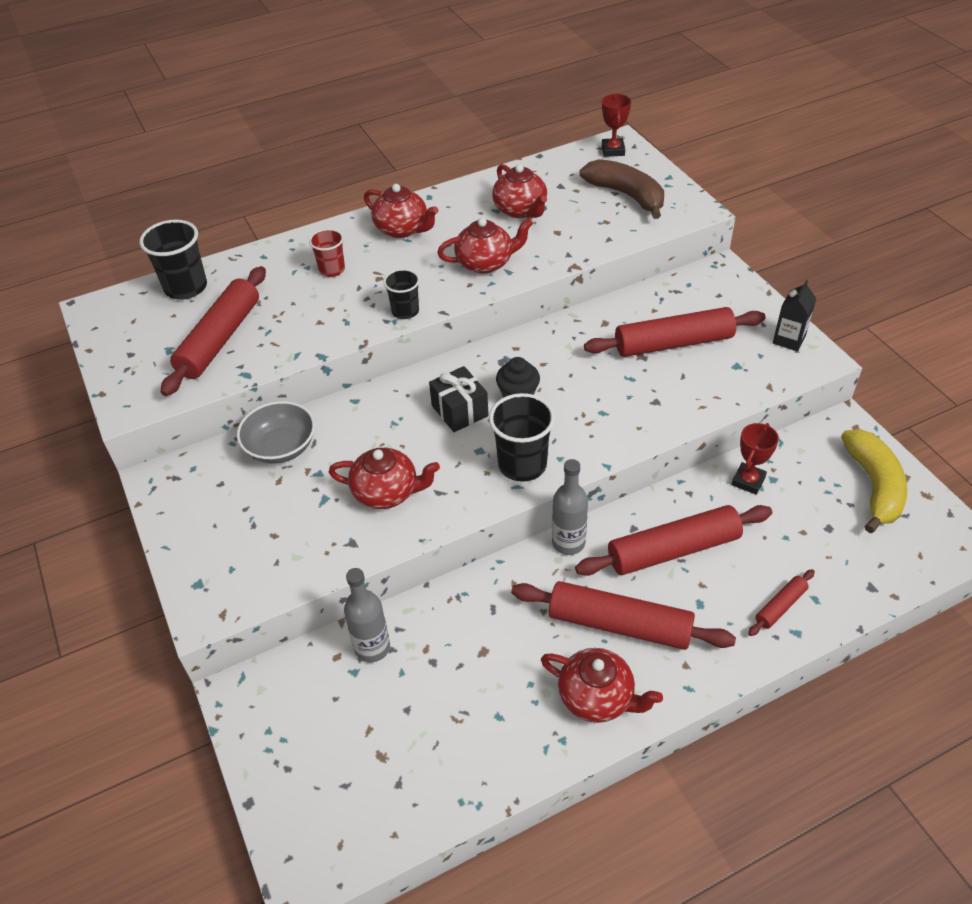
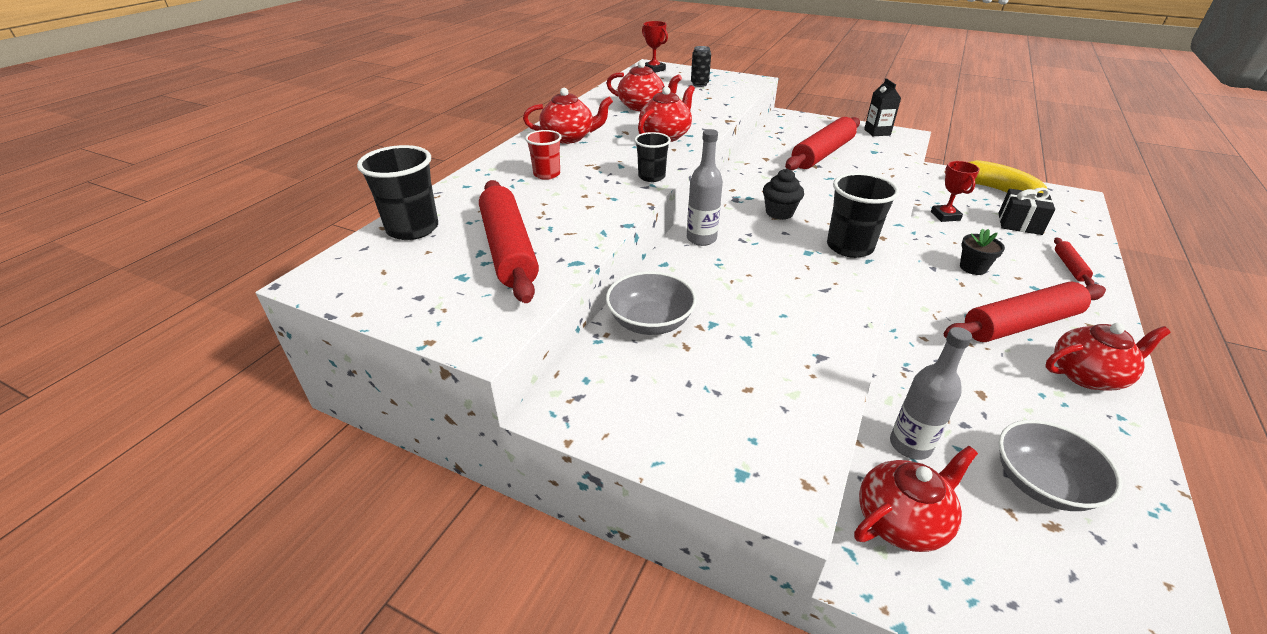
camera: 40 degrees left, 10 degrees down
(387, 492) = (788, 308): red teapot -> red teapot (902, 520)
(419, 731) = (1041, 483): none -> grey bowl
(460, 411) = (754, 236): black gift -> black gift (1019, 224)
(568, 543) = (913, 295): grey bottle -> grey bottle (701, 239)
(626, 195) = (699, 84): brown banana -> black can
(673, 550) = (973, 268): red rolling pin -> black flower pot

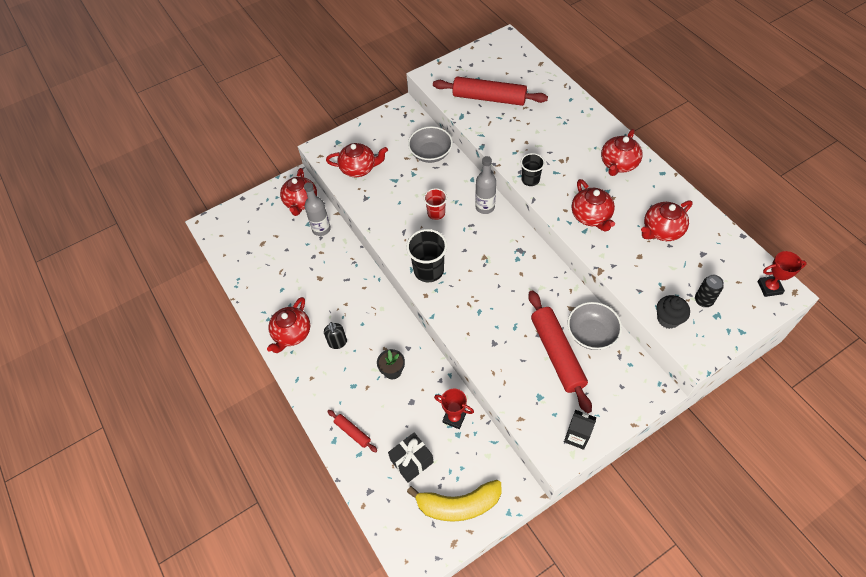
camera: 125 degrees right, 20 degrees up
(412, 229) = (532, 71): black cup -> none
(547, 174) = (564, 135): red cup -> red cup (436, 213)
(771, 398) = (359, 168): none -> red teapot
(779, 213) = (487, 262): black cupcake -> black cupcake (668, 319)
(1020, 324) = (337, 342): red rolling pin -> black soap dispenser
(1041, 483) = (274, 256): grey bowl -> grey bowl (591, 334)

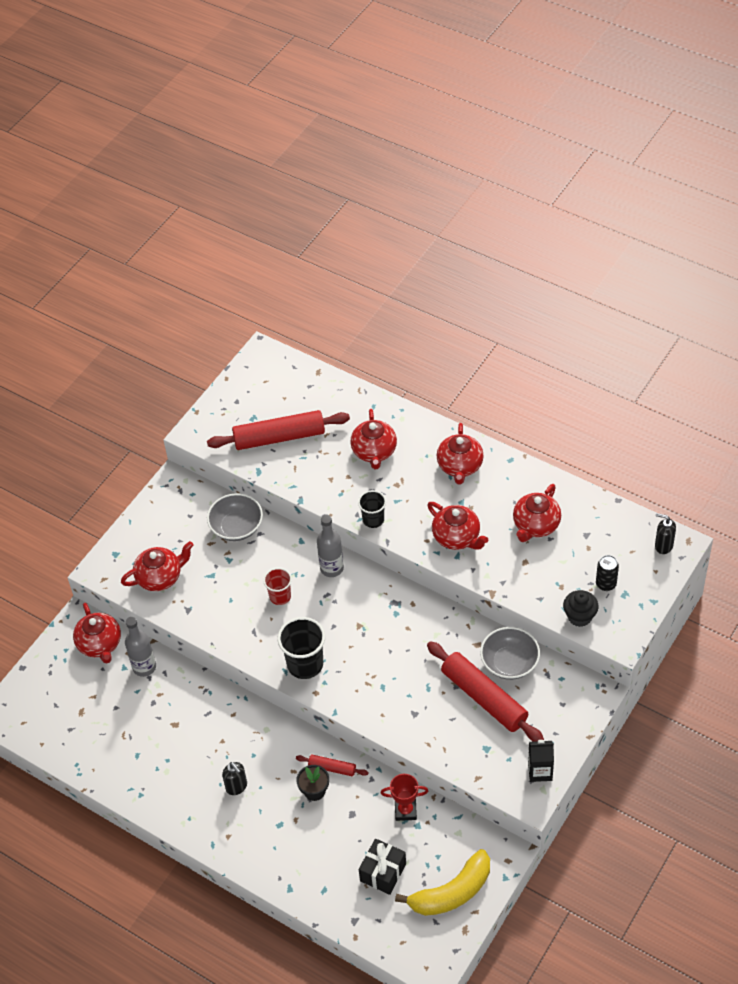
camera: 25 degrees left, 5 degrees down
(291, 334) = (178, 799): red teapot -> red teapot (374, 452)
(352, 432) = (305, 871): red rolling pin -> red rolling pin (332, 768)
(769, 287) = (663, 546): red trophy -> black soap dispenser

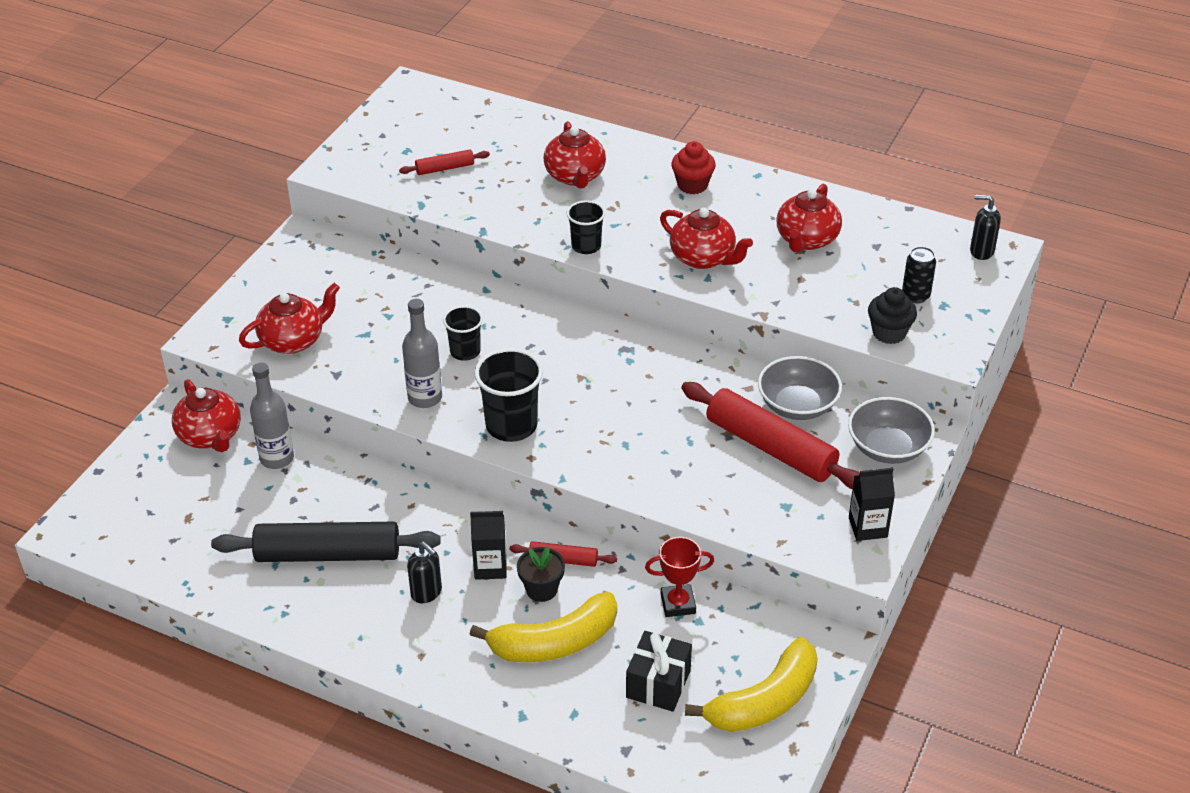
camera: 10 degrees left, 10 degrees down
(173, 750) = (328, 554): none -> black rolling pin
(236, 527) = (395, 280): grey bowl -> grey bowl (888, 448)
(279, 437) = (445, 168): red rolling pin -> red rolling pin, size x0.48
(280, 596) = (465, 351): red cup -> black cup
(282, 770) = (490, 567): none -> black carton
(318, 834) = (554, 642): none -> yellow banana
(332, 568) = (532, 316): grey bottle -> grey bottle (425, 398)
(460, 466) = (692, 185): red teapot -> red cupcake

